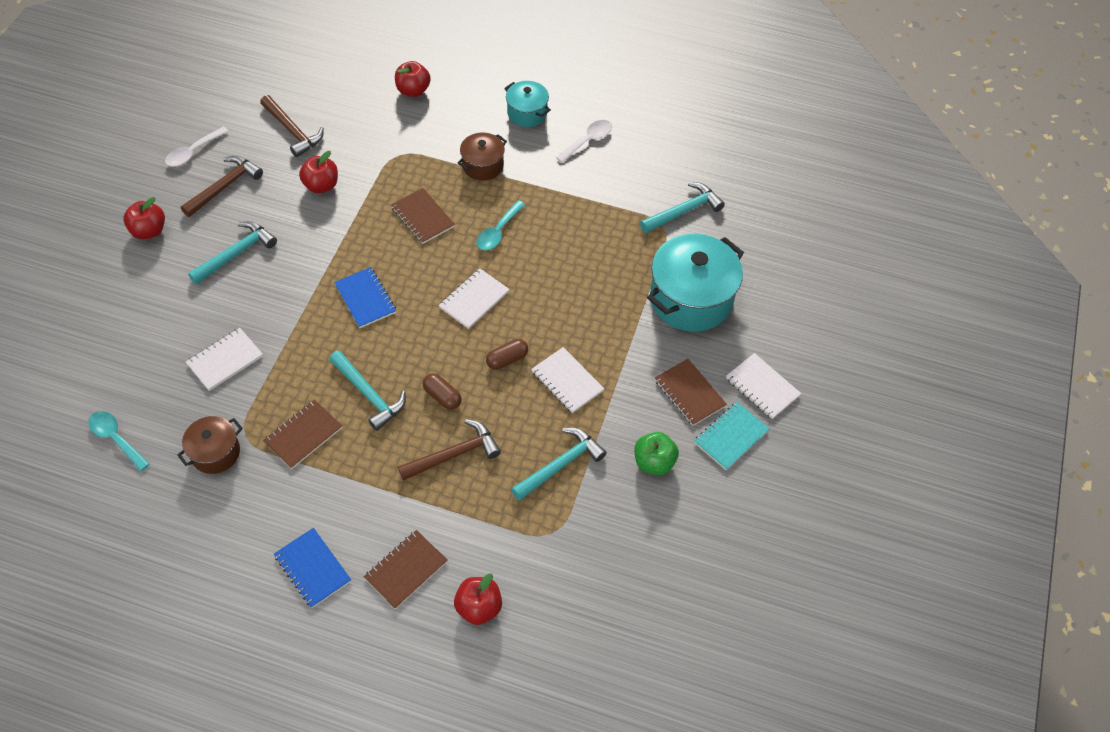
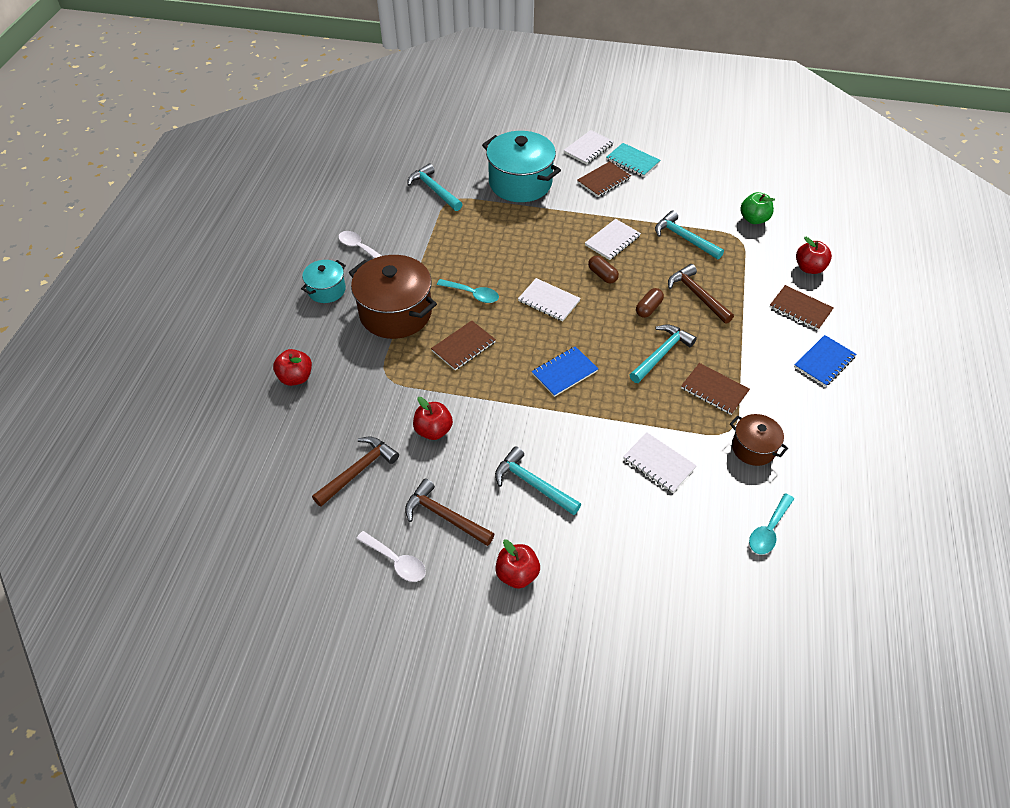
camera: 95 degrees left, 5 degrees down
(483, 165) = (395, 313): brown pot -> brown pot, size x1.87
(654, 462) = (665, 194): green apple -> green apple (754, 219)

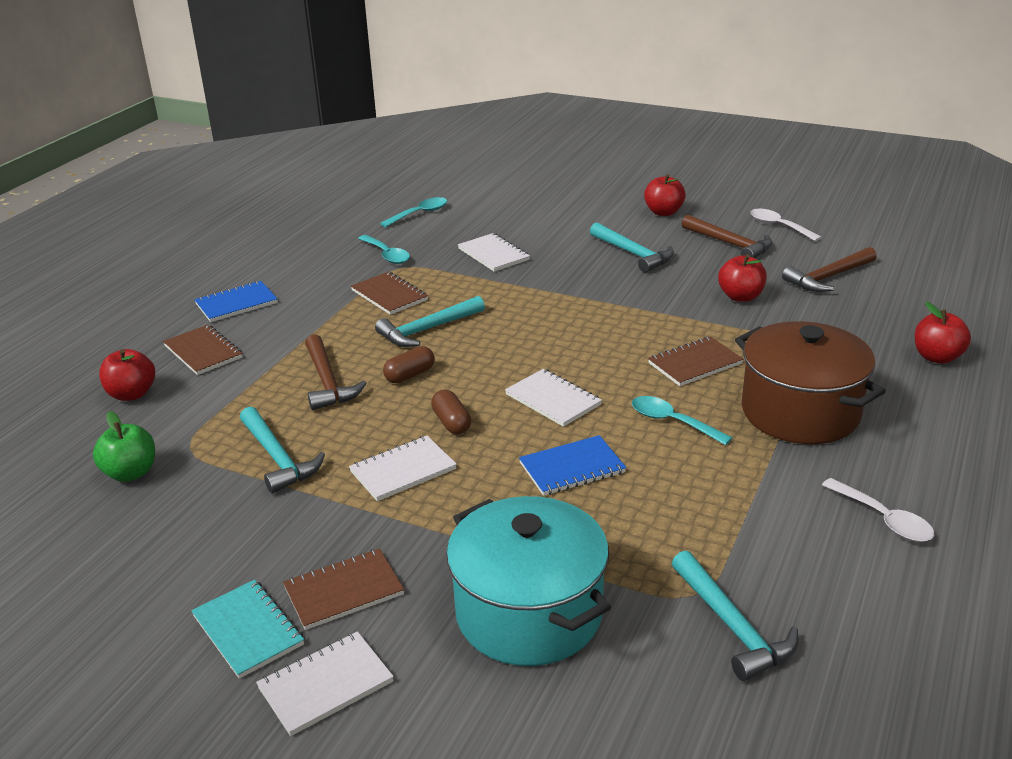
camera: 165 degrees left, 20 degrees down
(326, 290) = (928, 457): turquoise pot -> none
(564, 372) = (563, 326): blue notebook -> blue notebook (572, 468)
(753, 448) = (387, 255): brown pot -> turquoise spoon

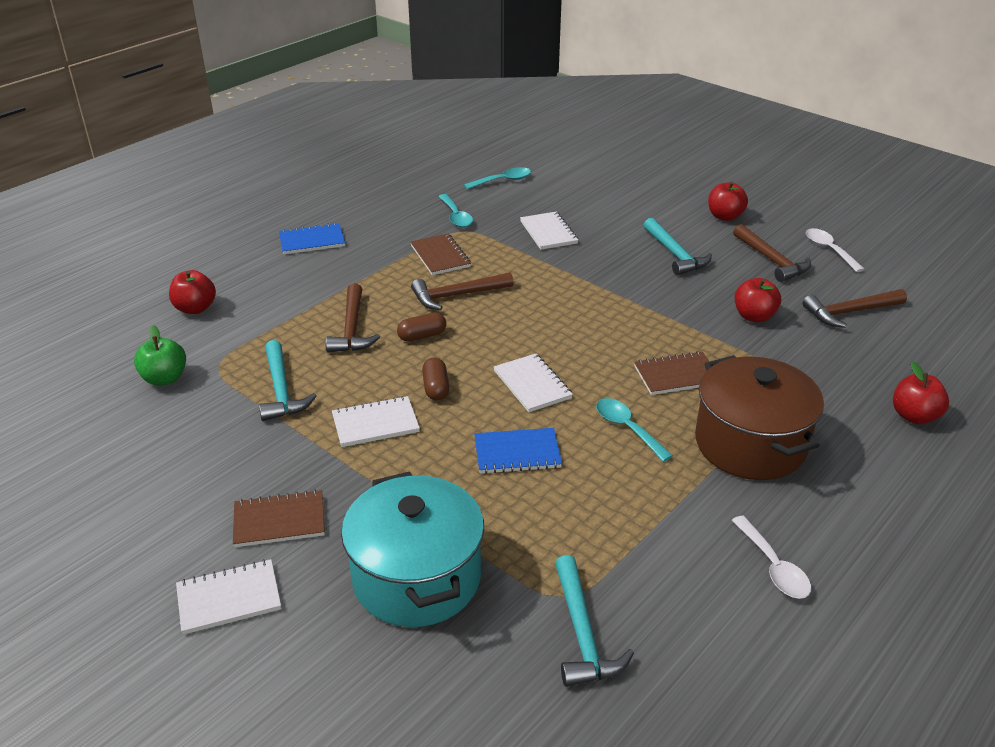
camera: 15 degrees right, 5 degrees up
(203, 352) = (266, 281): brown notebook -> none
(248, 630) = (192, 536): turquoise notebook -> none
(428, 329) = (457, 295): turquoise hammer -> brown hammer

